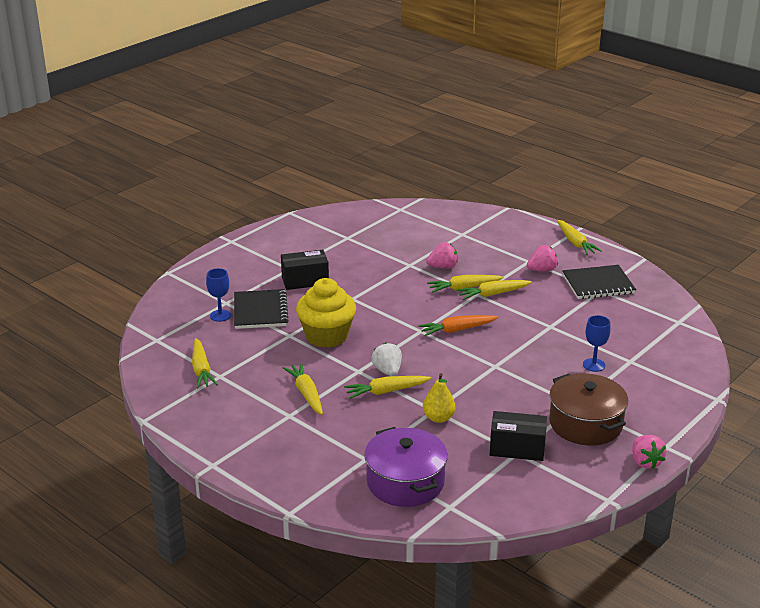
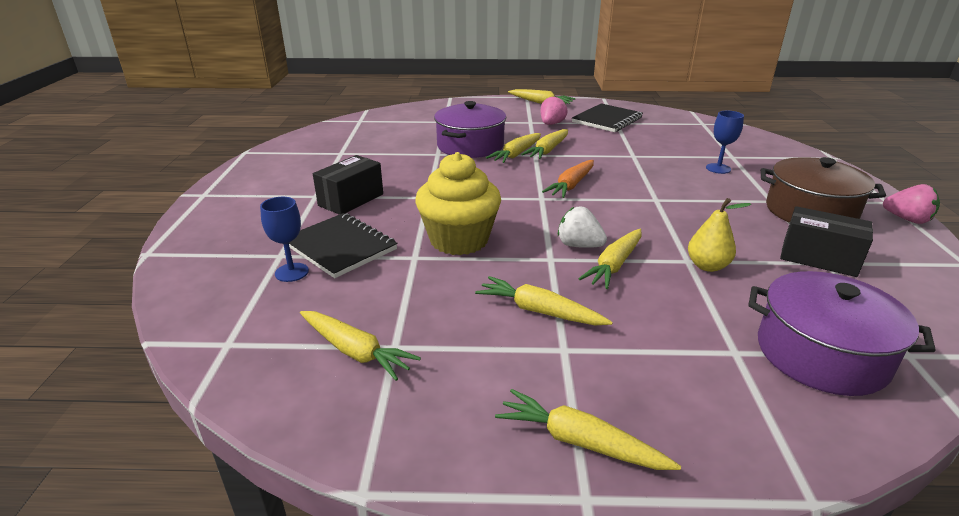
camera: 40 degrees left, 0 degrees up
(238, 449) = (580, 442): none -> yellow carrot
(443, 267) = (470, 146): pink strawberry -> purple pot
(517, 448) = (818, 258): black box -> black box turned 60 degrees clockwise

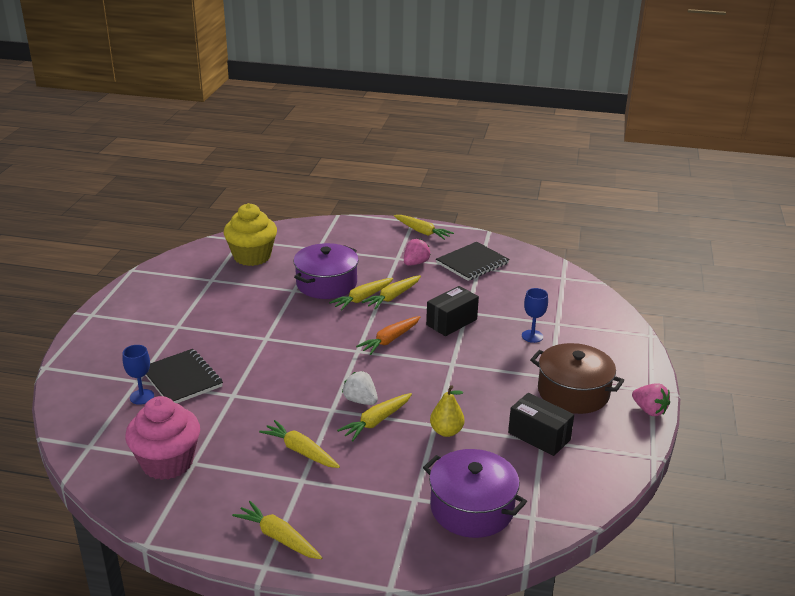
camera: 10 degrees right, 0 degrees up
(351, 200) = (204, 334): black box -> black box (451, 322)
(355, 351) = (167, 462): yellow carrot -> pink cupcake
(459, 240) = (272, 384): yellow cupcake -> yellow cupcake (252, 256)

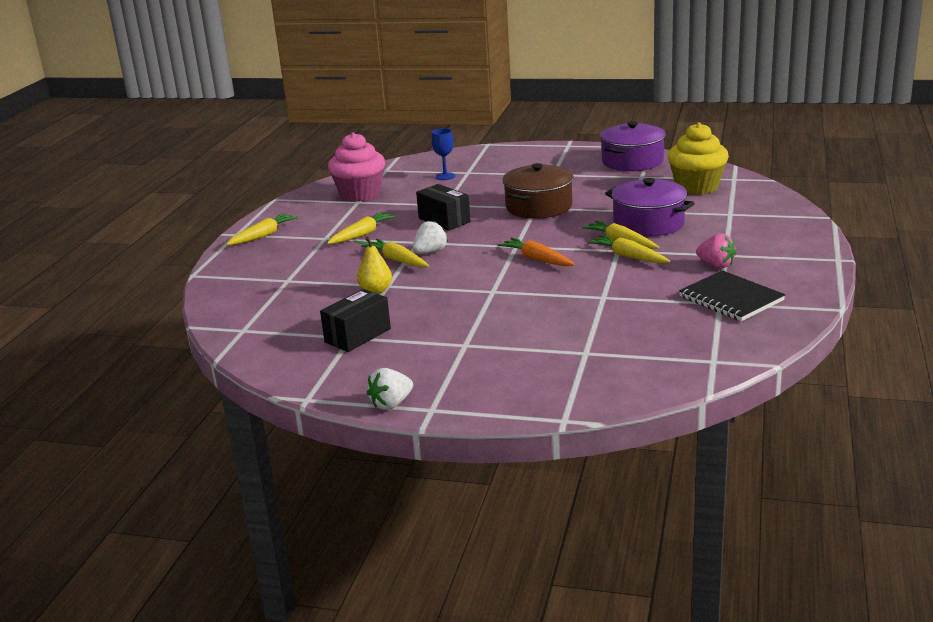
camera: 95 degrees right, 5 degrees down
(182, 379) = (469, 185): black notebook -> none
(422, 232) = (808, 266): yellow carrot -> none
(451, 322) = (578, 289): black box -> black box (444, 220)
(472, 508) = (265, 303): purple pot -> purple pot (632, 161)
(532, 336) = (552, 335): blue goblet -> none
(573, 392) = (433, 357): brown pot -> brown pot (539, 207)
(649, 410) = (391, 404): pink strawberry -> white strawberry

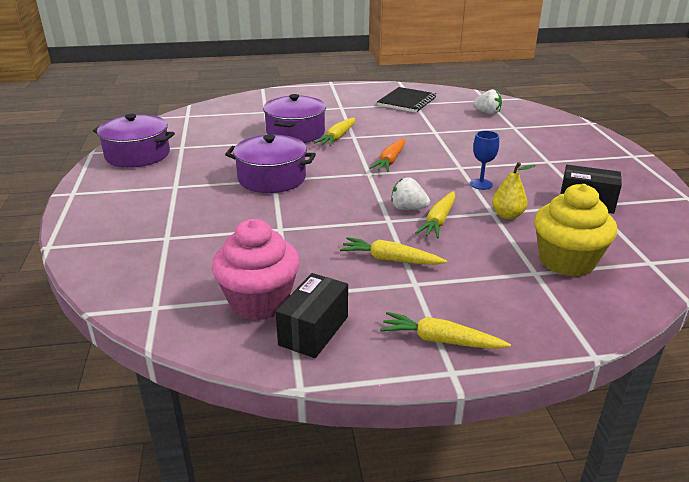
camera: 115 degrees left, 5 degrees up
(391, 404) = (647, 168): white strawberry -> white strawberry (487, 113)
(444, 220) = (326, 219): black box -> black box (313, 330)
(445, 176) = (183, 250): blue goblet -> blue goblet (481, 184)
(539, 207) = (272, 178): brown pot -> purple pot
(628, 256) = (363, 132): yellow carrot -> none
(697, 187) = (208, 125): yellow cupcake -> yellow cupcake (566, 261)
(716, 265) = (360, 108): pink strawberry -> none

